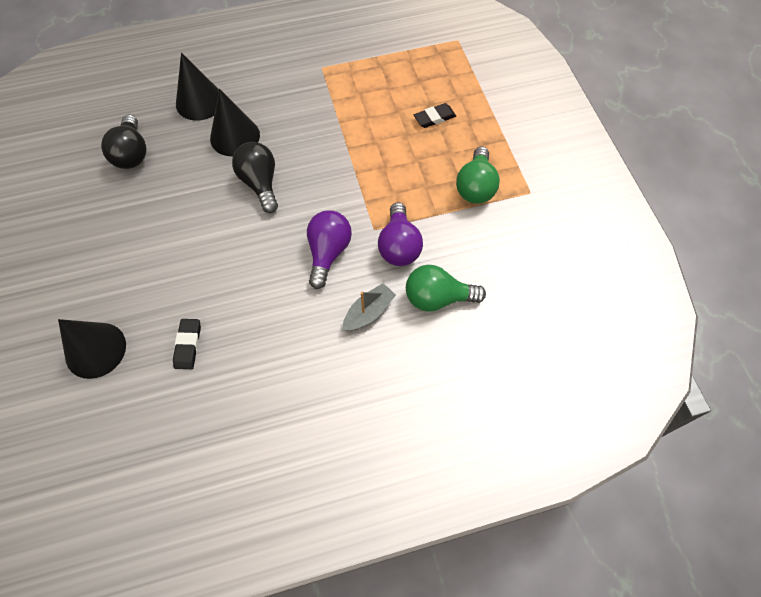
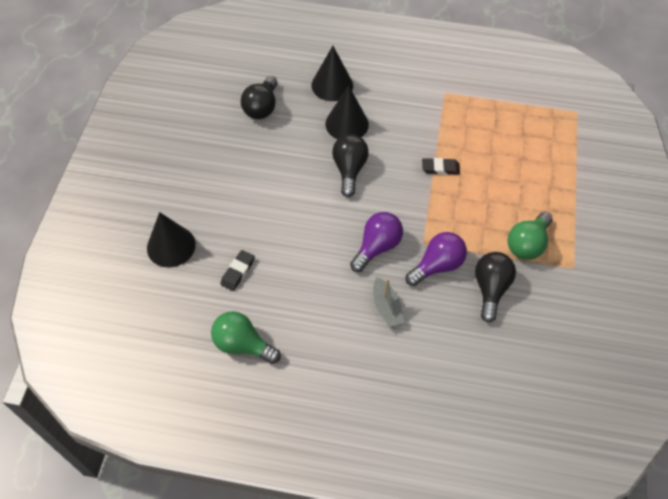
camera: 25 degrees right, 5 degrees down
(368, 312) = (386, 307): grey boat -> grey boat turned 90 degrees clockwise
(399, 246) = (437, 265): purple light bulb -> purple light bulb turned 150 degrees counterclockwise
(434, 118) = (521, 172): black eraser -> black eraser (440, 168)
(437, 298) = (448, 320): green light bulb -> green light bulb (242, 344)
(463, 247) = (490, 289): none -> black light bulb

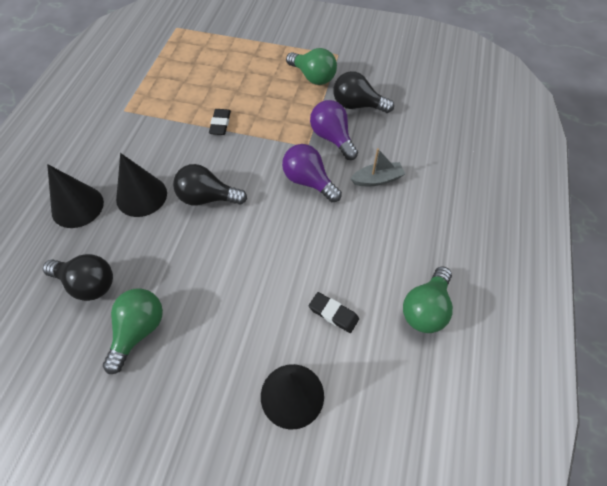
camera: 85 degrees left, 0 degrees up
(223, 145) = (138, 331): none -> green light bulb

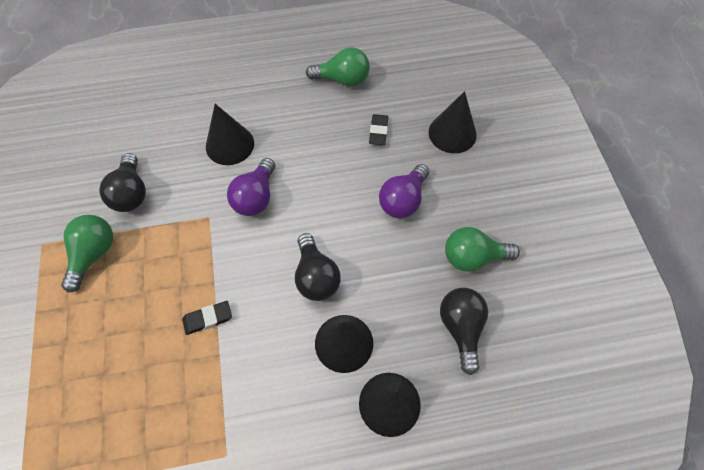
camera: 115 degrees left, 5 degrees up
(332, 138) = (189, 198): purple light bulb -> purple light bulb (403, 200)
(377, 179) = (230, 144): grey boat -> black cone

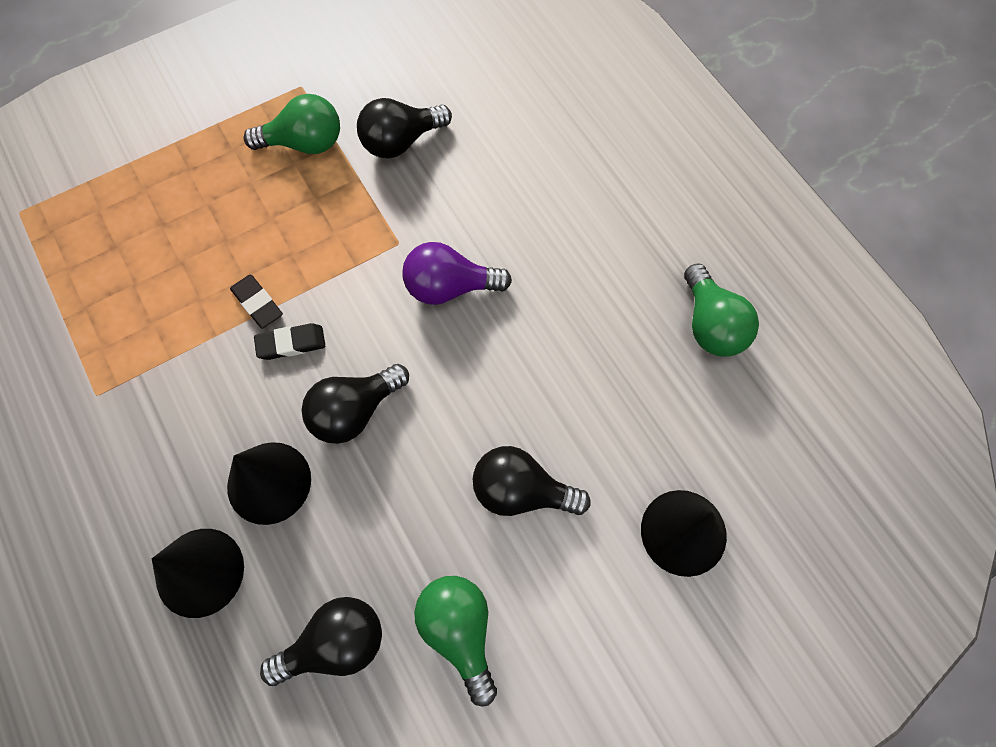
camera: 70 degrees right, 5 degrees up
(230, 144) = (521, 220): black cone -> none
(378, 131) = (634, 413): black eraser -> black eraser (291, 343)
(403, 200) = (521, 491): purple light bulb -> black light bulb

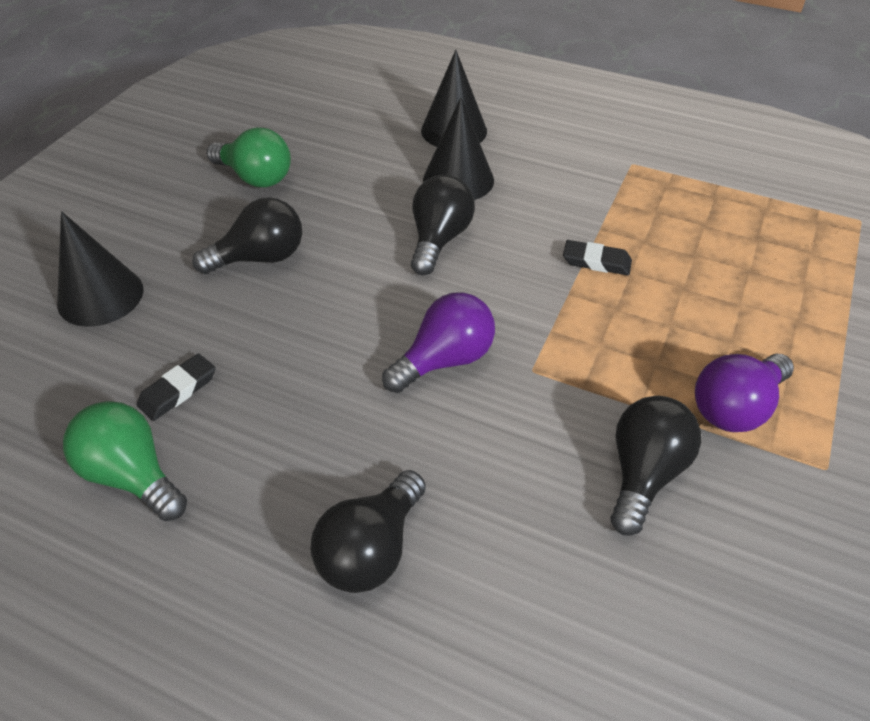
camera: 145 degrees right, 20 degrees down
(291, 343) = (536, 252): black eraser -> black eraser (178, 390)
(304, 143) = (735, 407): green light bulb -> purple light bulb
(335, 643) = (335, 141): black light bulb -> black light bulb (371, 549)

